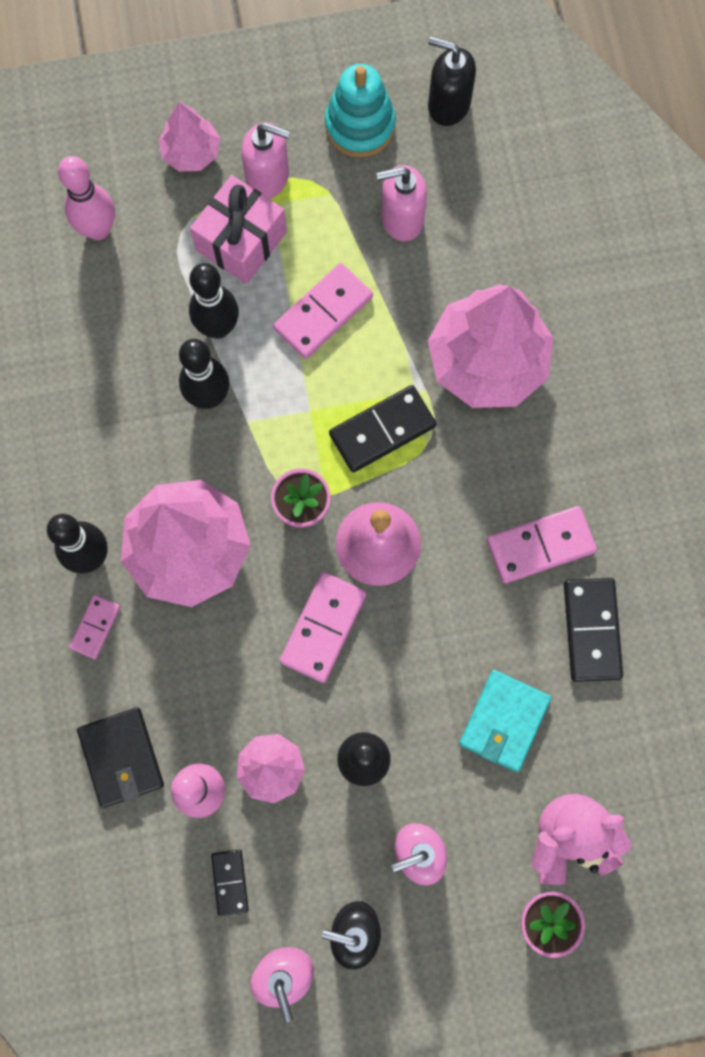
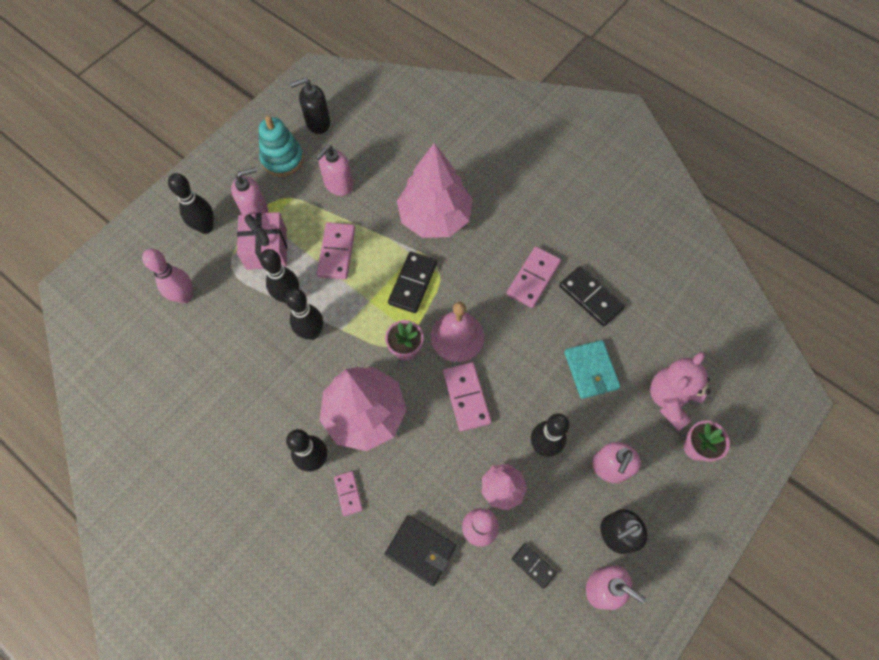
camera: 40 degrees left, 10 degrees down
(191, 152) = (206, 227): pink tree -> black bowling pin

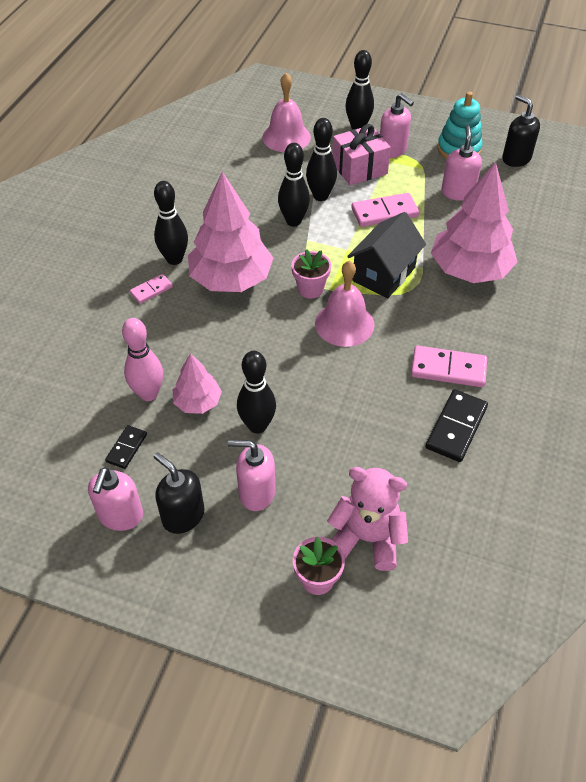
camera: 70 degrees right, 15 degrees down
(185, 296) = (286, 137): pink bowling pin -> pink bell
(338, 185) = (457, 192): pink soap dispenser -> pink soap dispenser turned 75 degrees clockwise
(412, 283) = (383, 274): black domino -> black house
(420, 550) = (115, 355): black wallet -> none
(466, 397) = (282, 348): pink domino -> none
(590, 370) = (364, 448): turquoise wallet -> none

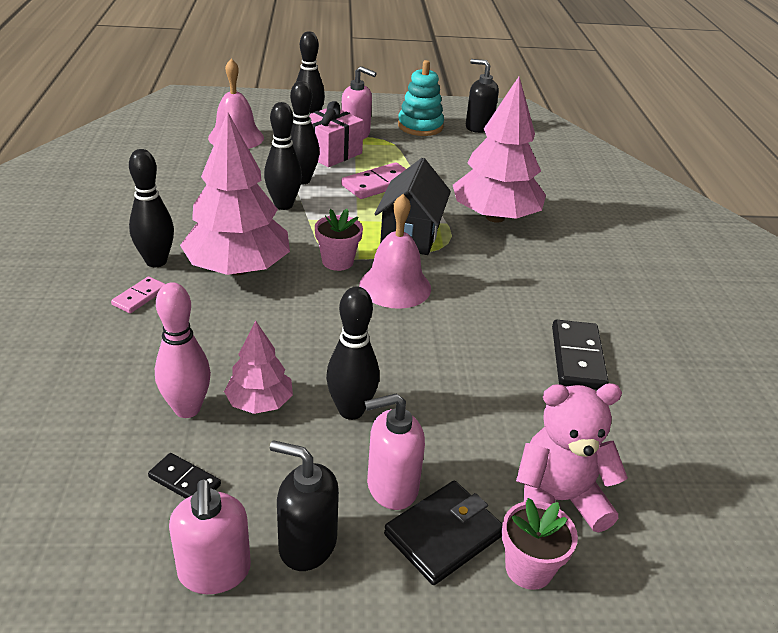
camera: 25 degrees left, 15 degrees down
(126, 448) = (185, 481): black domino -> black domino turned 60 degrees counterclockwise
(273, 538) = (443, 535): none -> black wallet
(448, 369) = (532, 305): pink domino -> none
(457, 192) = (441, 158): pink soap dispenser -> none

